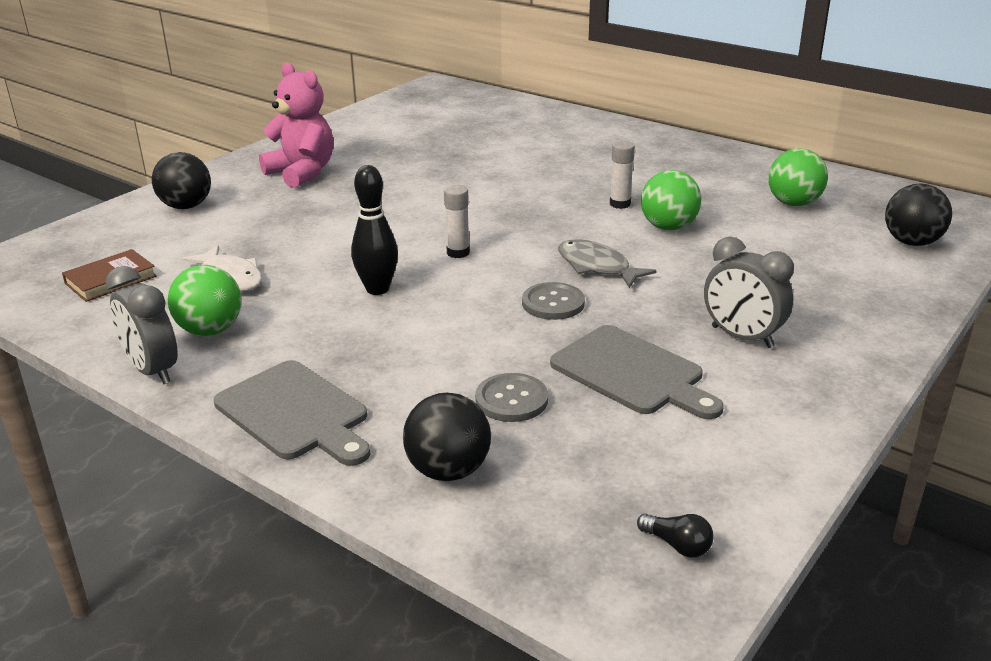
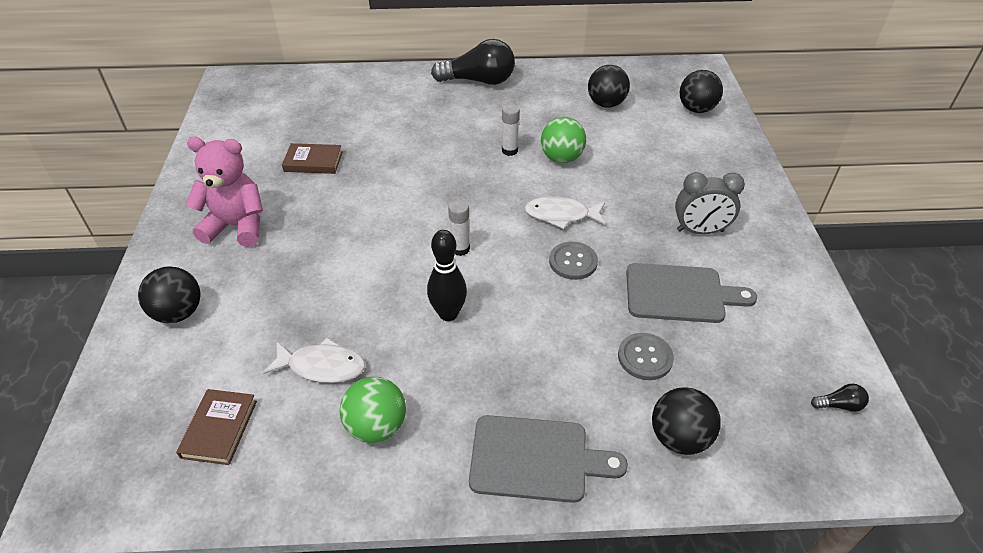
camera: 40 degrees left, 15 degrees up
(152, 370) = (384, 493): grey clock -> none
(423, 154) = (313, 161): none -> brown book
(597, 267) = (561, 215): grey fish -> white fish
(670, 146) = (479, 81): none -> black light bulb
(793, 203) = (606, 104): green ball -> black ball

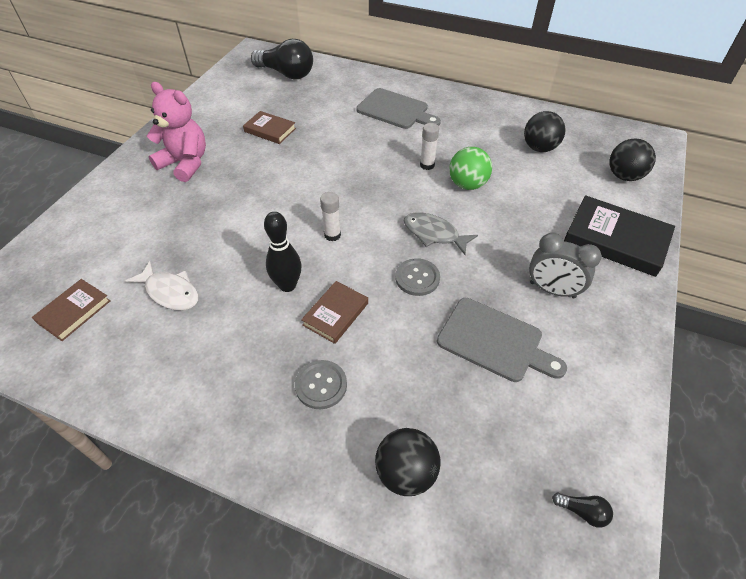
camera: 25 degrees right, 5 degrees up
(178, 313) = (106, 215): black ball -> none
(376, 426) = (176, 355): green ball -> none
(479, 81) = (440, 99): black light bulb -> black light bulb (286, 74)
(517, 323) = (335, 314): none -> brown book
(535, 459) = (273, 435): grey cutting board -> grey cutting board (395, 110)
(561, 215) = (434, 234): white fish -> grey fish
(645, 357) = (423, 386): grey button -> grey button (321, 385)
(724, 168) = (615, 239): none -> black book

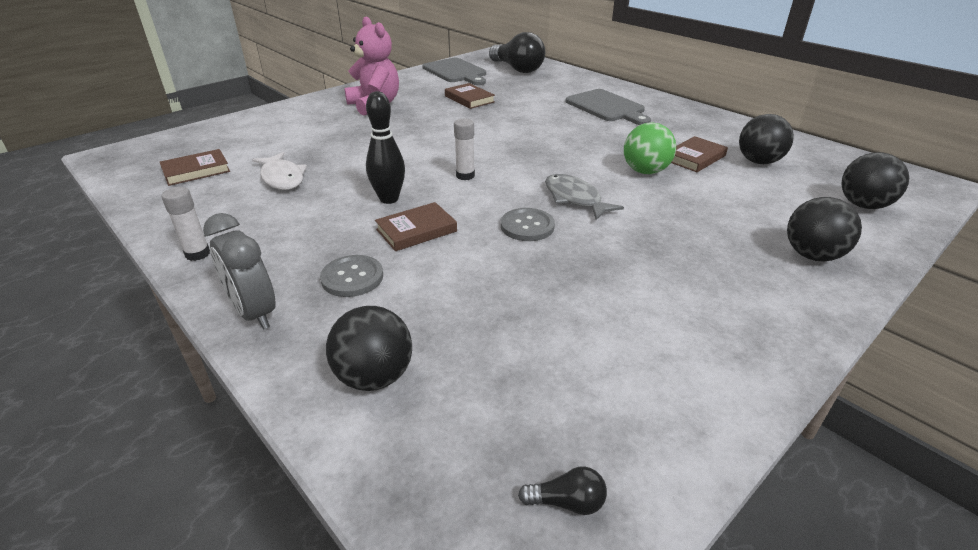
camera: 25 degrees right, 15 degrees down
(427, 165) = (610, 149): white glue stick -> white glue stick (197, 254)
(494, 157) = (694, 158): none -> brown book
(494, 341) = (576, 299): grey cutting board -> grey cutting board (456, 72)
(552, 290) = (687, 277): grey clock -> grey clock (254, 313)
(582, 511) = (567, 502): black light bulb -> black light bulb turned 45 degrees counterclockwise
(615, 239) = (812, 255): black book -> black ball

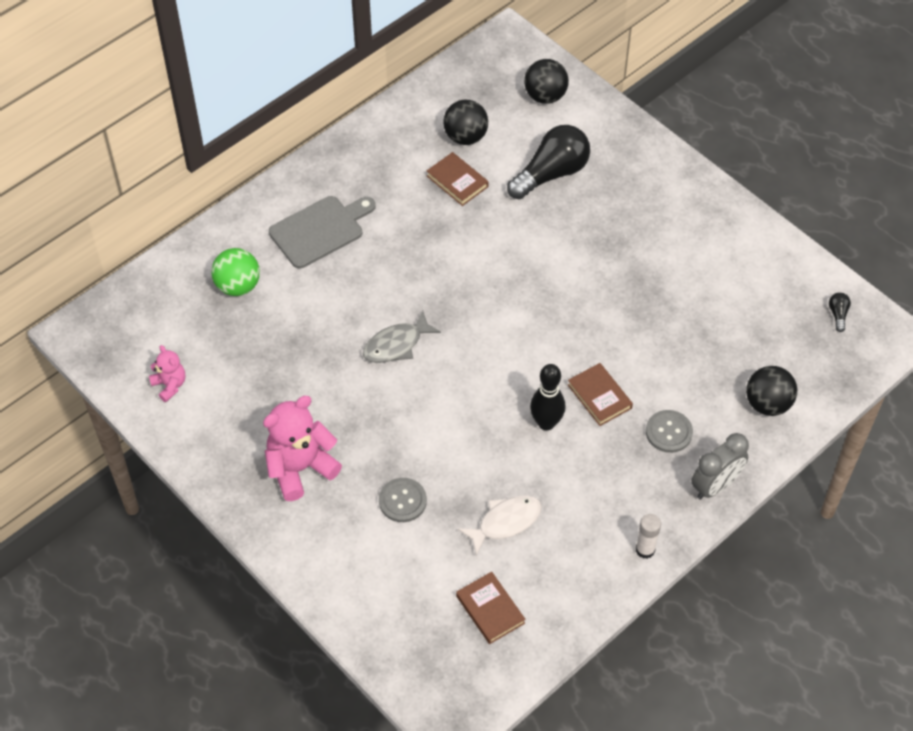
camera: 90 degrees left, 20 degrees up
(456, 72) = (170, 385): grey cutting board -> pink teddy bear
(465, 176) = (498, 365): white glue stick -> none
(469, 99) = (283, 366): brown book -> none
(517, 69) = (165, 312): black light bulb -> black light bulb (551, 174)
(527, 226) = (589, 319): grey button -> grey button (402, 501)
(575, 199) = (541, 282): grey fish -> grey fish (396, 345)
(645, 171) = (486, 224): green ball -> green ball (238, 286)
(812, 255) = (619, 152): black ball -> none

